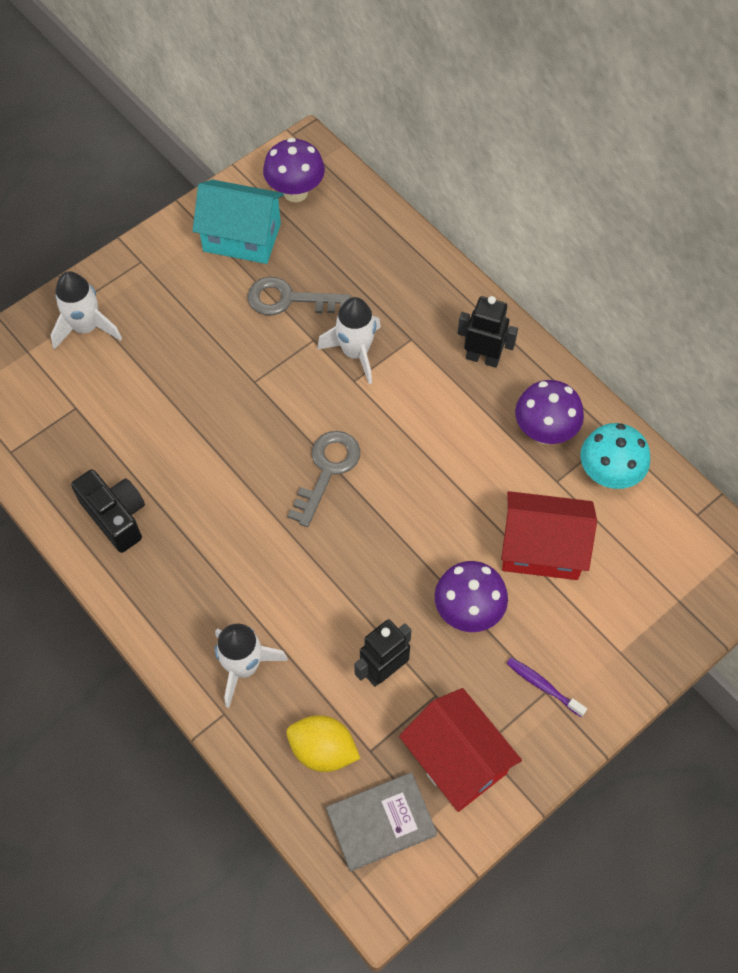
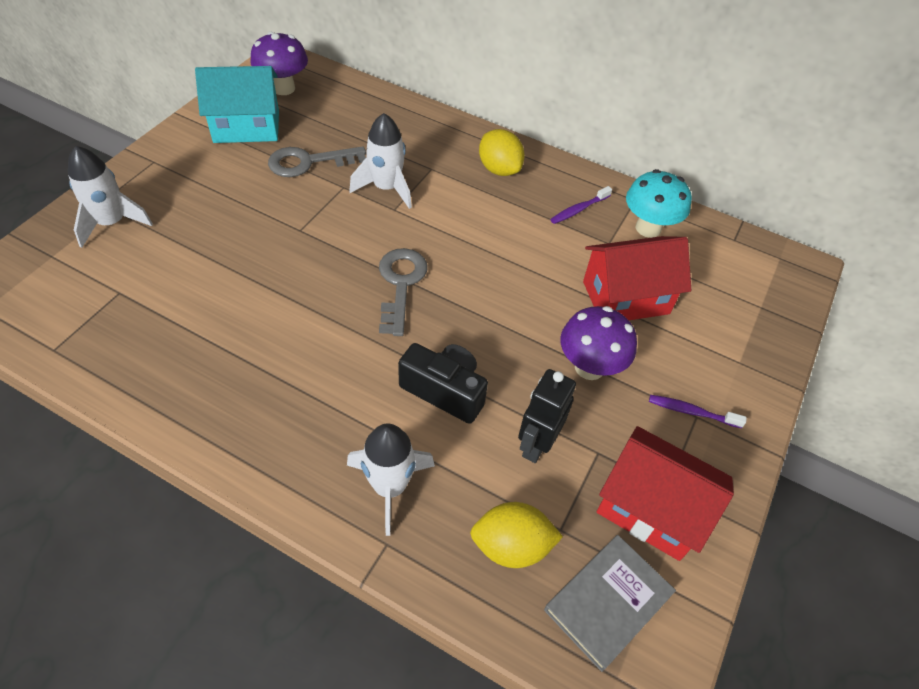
camera: 25 degrees left, 10 degrees down
(115, 516) = (194, 380): black camera -> black camera (444, 391)
(482, 358) = (499, 169): black robot -> yellow lemon
(544, 432) = (578, 210): purple mushroom -> purple toothbrush

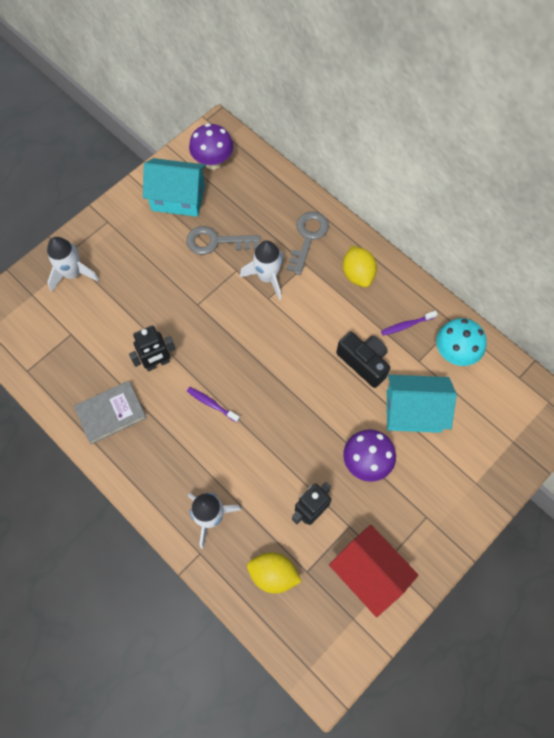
camera: 20 degrees right, 15 degrees up
(259, 305) = (157, 363): none -> black robot
(400, 284) = (255, 366): grey key -> grey key (308, 237)
(444, 391) = (262, 457): black camera -> black camera (364, 362)
(608, 602) = (320, 624): grey book -> grey book (111, 413)
(625, 297) = (413, 411): red house -> turquoise house
(691, 412) = (424, 512): purple toothbrush -> purple toothbrush (211, 404)

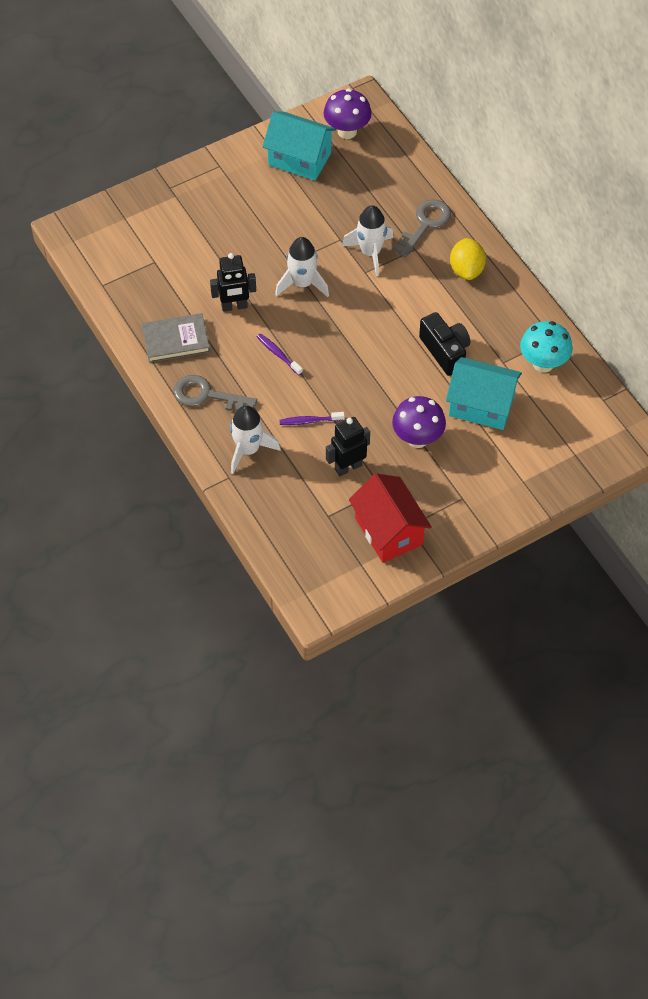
camera: 15 degrees right, 10 degrees down
(73, 273) = (171, 207): white rocket -> white rocket (302, 284)
(216, 242) = (327, 208): grey key -> grey key (207, 396)
(273, 574) = (294, 510): yellow lemon -> none
(406, 325) = (502, 327): purple toothbrush -> purple toothbrush (309, 421)

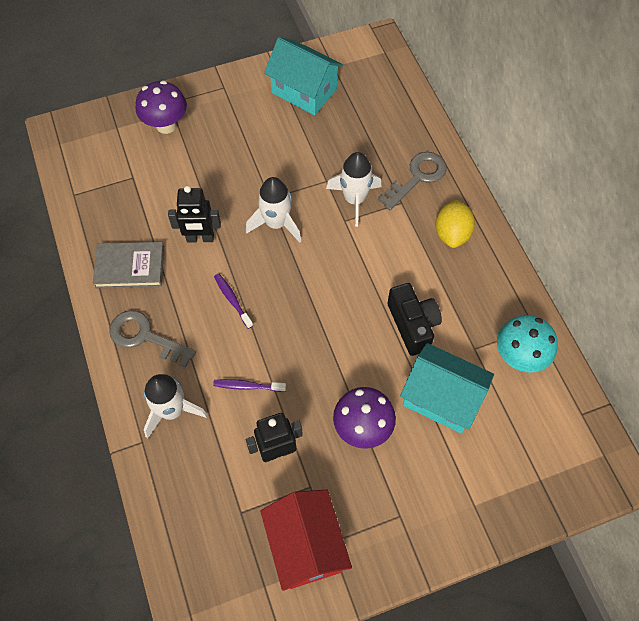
camera: 10 degrees right, 5 degrees up
(347, 131) = (357, 70): purple mushroom -> purple mushroom (166, 125)

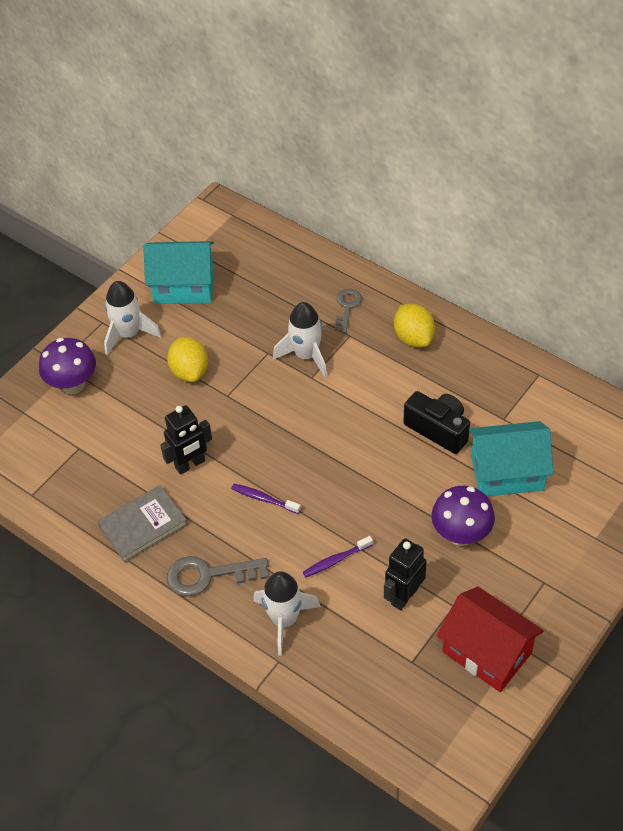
camera: 30 degrees left, 10 degrees down
(256, 162) = (190, 371): none -> yellow lemon
(276, 223) = (251, 413): white rocket -> white rocket (129, 334)
(417, 177) = (347, 307): grey key -> grey key, size x0.64
(519, 357) = (544, 405): turquoise mushroom -> none

